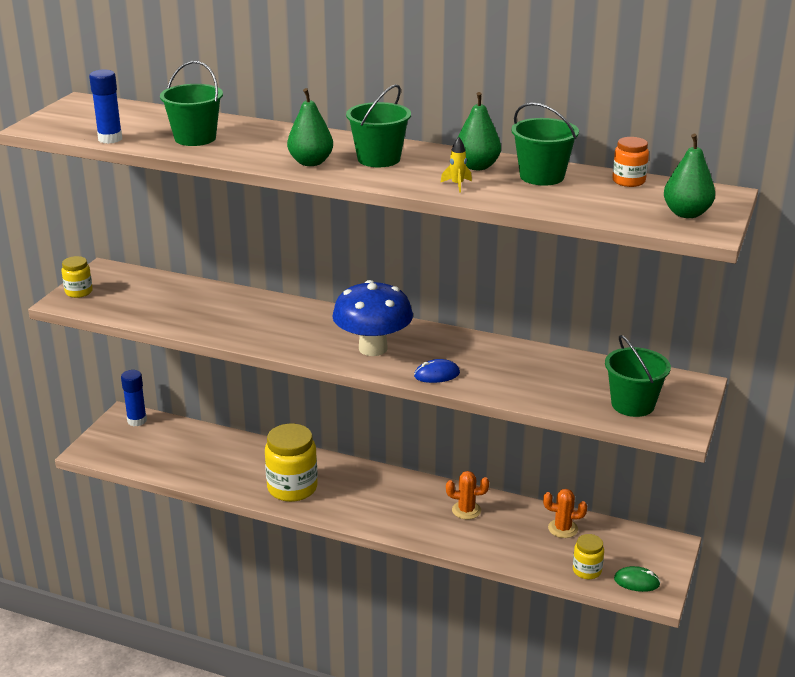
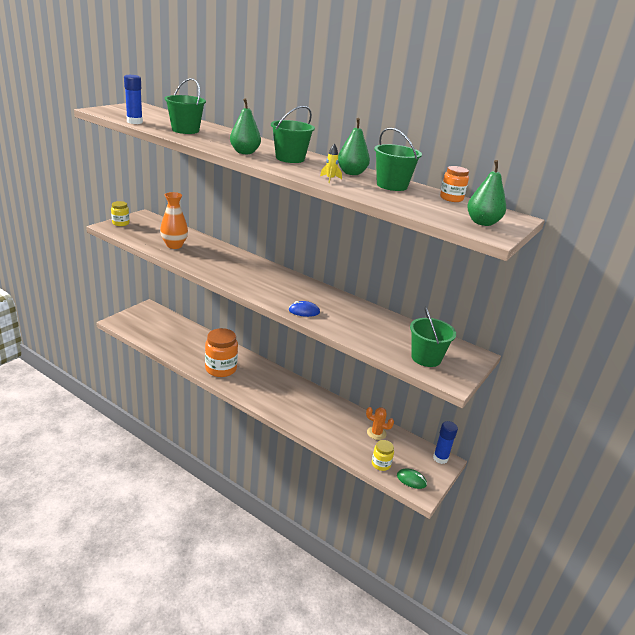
camera: 10 degrees right, 0 degrees up
(137, 421) = (153, 311): blue glue stick -> blue glue stick (440, 458)
(187, 312) = (174, 245): none -> orange vase
(292, 488) = (221, 369): yellow jar -> orange jar
(373, 348) = (272, 288): blue mushroom -> none
(466, 510) = (320, 407): orange cactus -> none

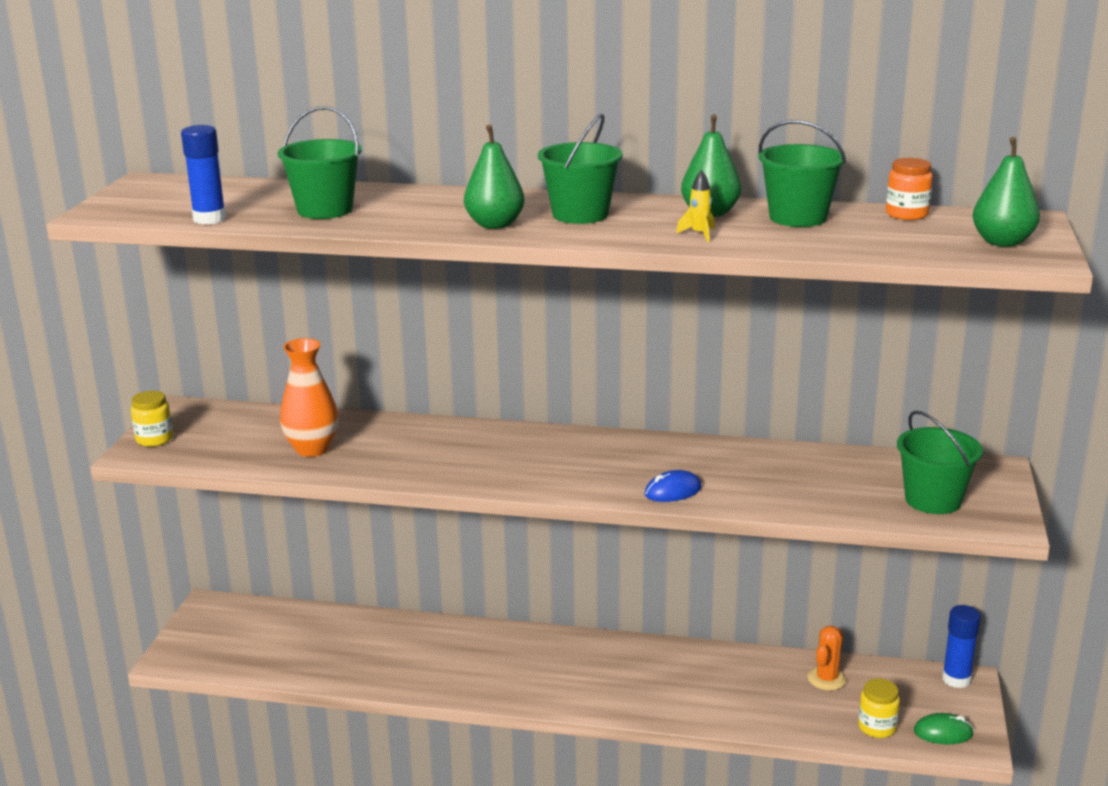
camera: 20 degrees left, 5 degrees down
(221, 369) = (464, 671): orange jar -> none
(376, 433) = (826, 679): orange cactus -> orange cactus turned 60 degrees counterclockwise

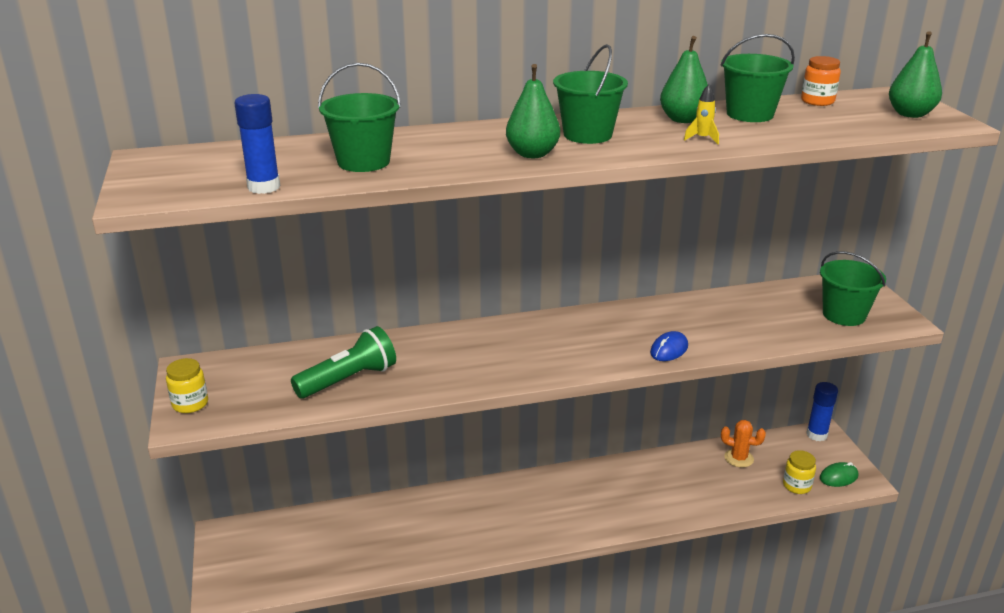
camera: 25 degrees left, 5 degrees up
(312, 449) = (348, 380): orange vase -> green flashlight
(826, 679) = (739, 458): orange cactus -> orange cactus turned 75 degrees counterclockwise

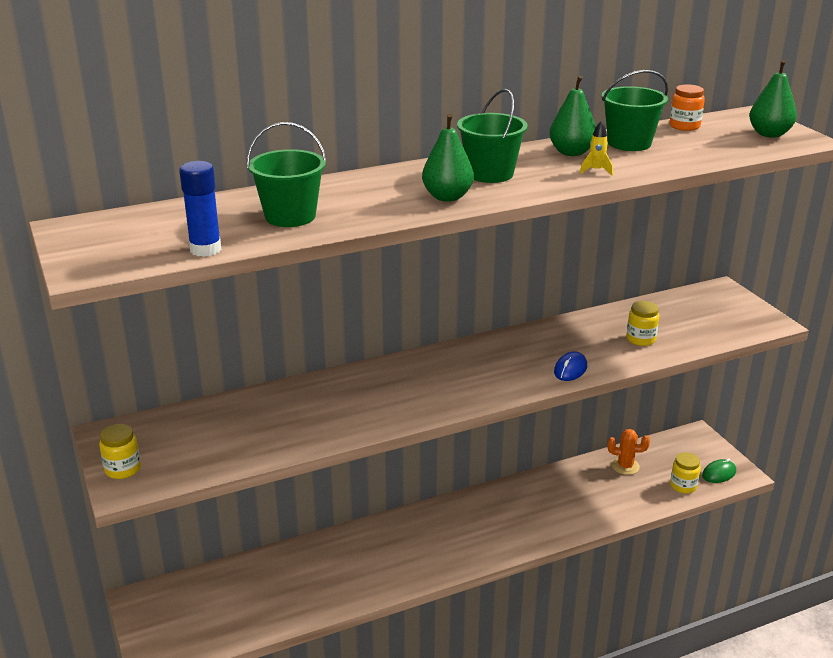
camera: 10 degrees left, 0 degrees up
(348, 380) = (274, 429): green flashlight -> none
(753, 325) = (641, 339): none -> yellow jar
(816, 435) = (691, 436): blue glue stick -> none
(844, 315) = (718, 321): green bucket -> none

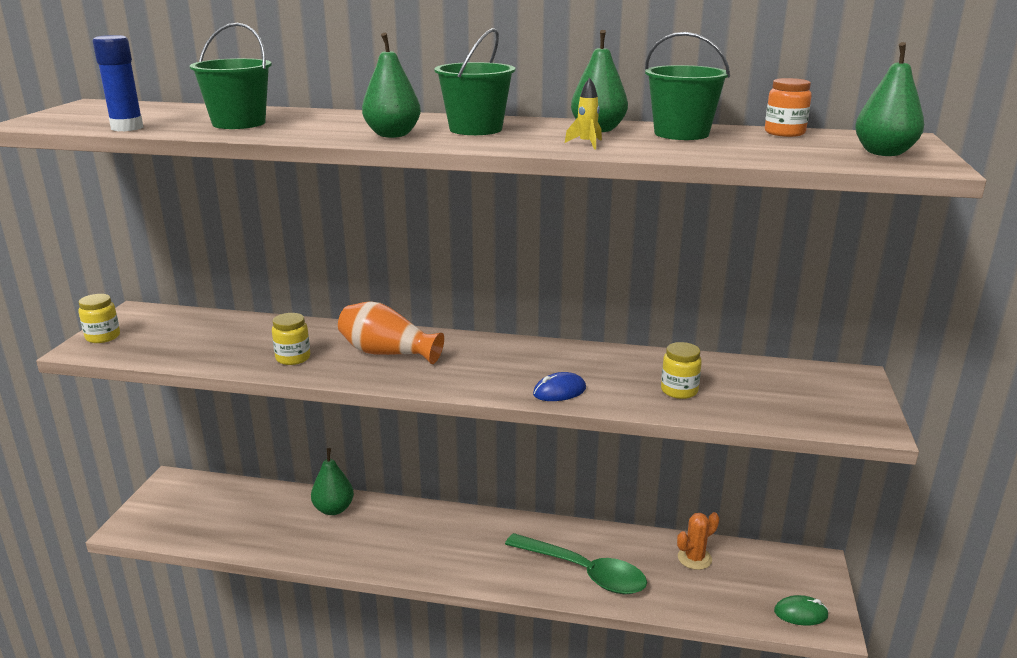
camera: 35 degrees right, 5 degrees down
(327, 552) = (334, 509): none -> green pear
(405, 386) = (387, 353): none -> orange vase
(568, 510) = (584, 572): none -> green spoon
(625, 466) = (694, 558): orange cactus -> orange cactus turned 75 degrees counterclockwise
(683, 486) = (741, 607): yellow jar -> yellow jar (293, 358)

